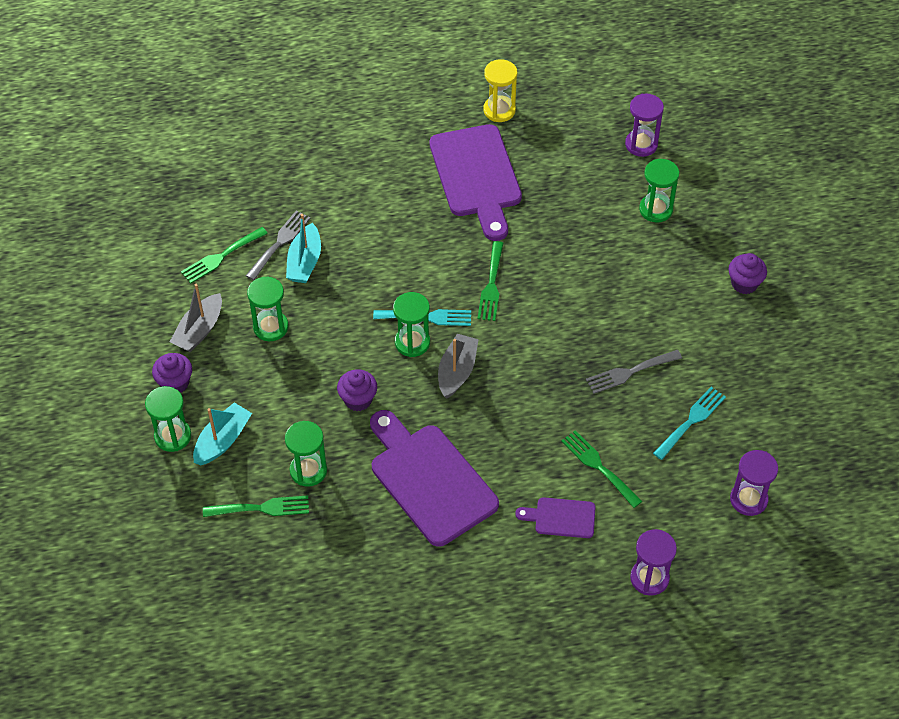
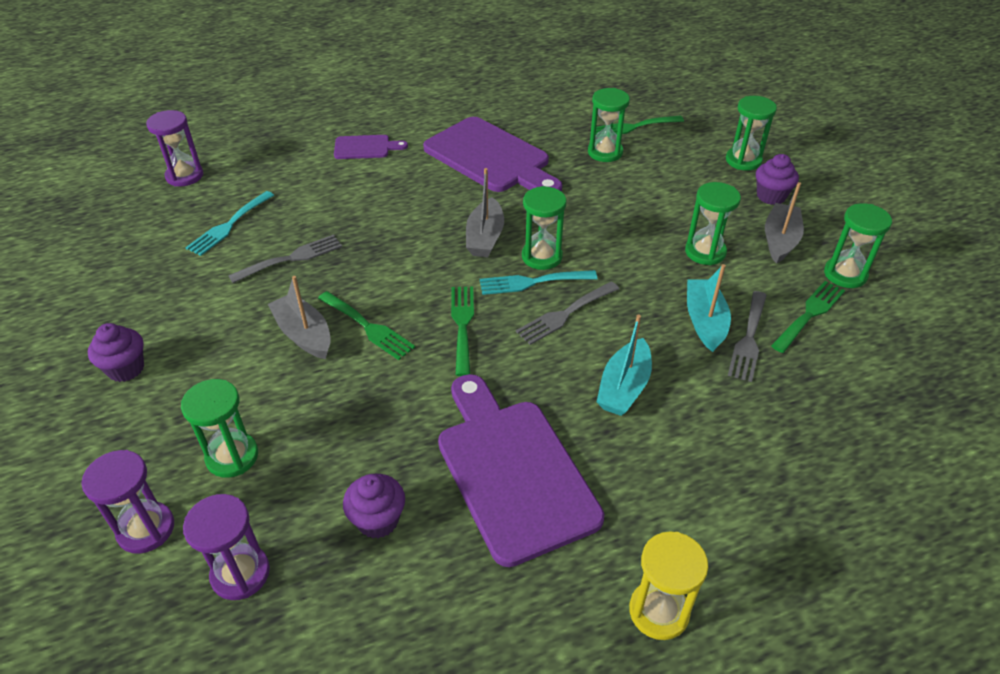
camera: 170 degrees right, 10 degrees down
(168, 288) = (845, 274): none -> green hourglass
(222, 440) = (695, 162): turquoise boat -> turquoise boat (624, 387)
(358, 400) = (581, 204): purple cupcake -> purple cupcake (378, 520)
(410, 283) = (565, 314): none -> grey fork
(499, 110) = (499, 608): yellow hourglass -> yellow hourglass (659, 611)
(598, 466) = (329, 183): green fork -> green fork (368, 327)
(614, 294) = (304, 334): none -> grey boat
(649, 578) = (287, 122): purple hourglass -> purple hourglass (146, 529)

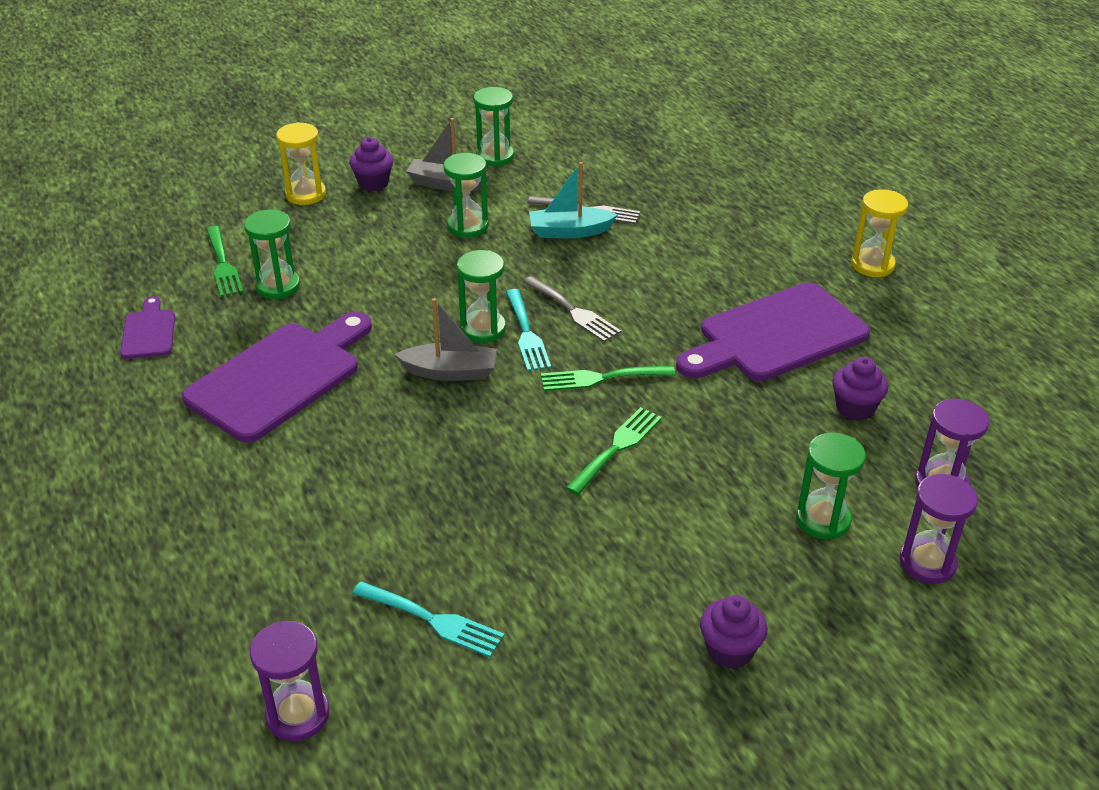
camera: 95 degrees left, 5 degrees down
(291, 258) = (502, 536): grey fork -> none
(304, 334) = (639, 498): grey boat -> none
(365, 147) = (237, 503): purple cutting board -> purple cutting board (149, 332)
(624, 387) = (663, 277): turquoise boat -> none
(743, 160) = (306, 194): green hourglass -> yellow hourglass
(809, 314) = (551, 178): green fork -> none

